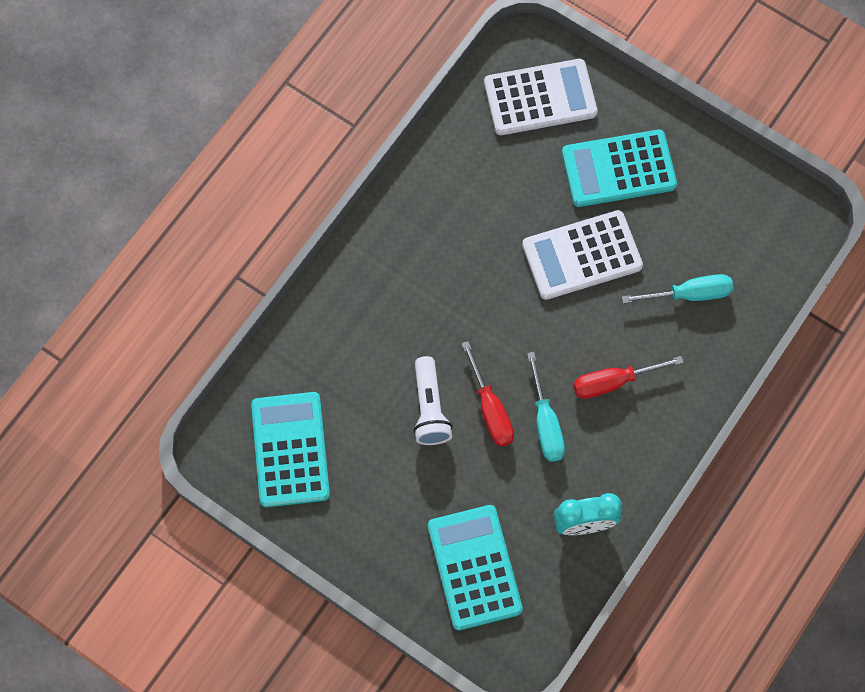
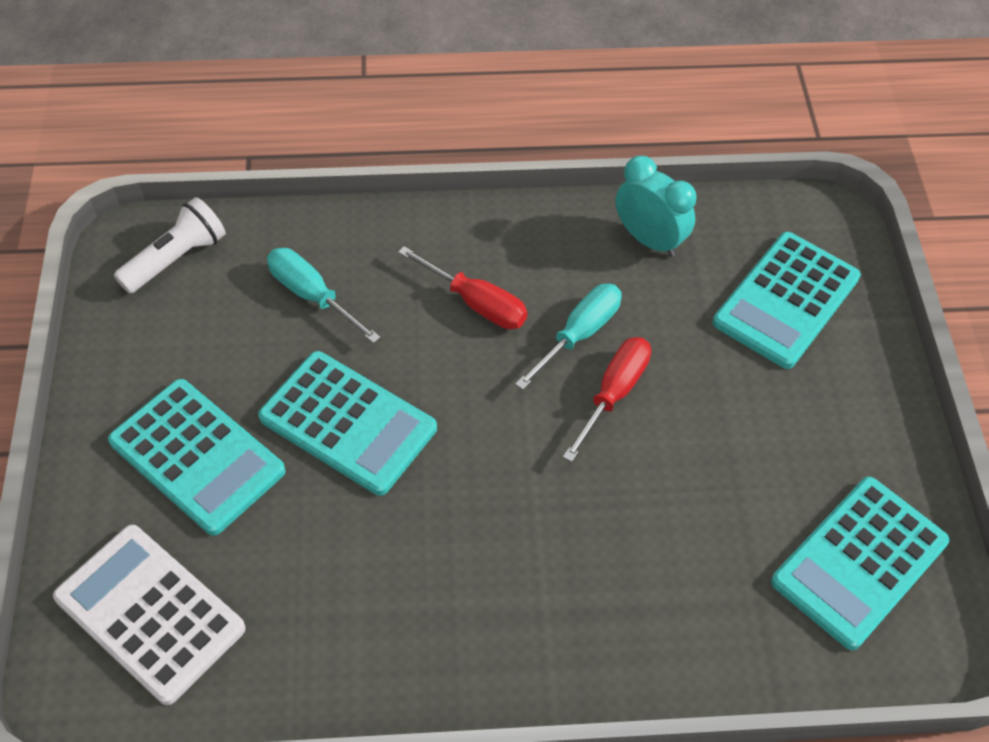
camera: 130 degrees left, 15 degrees down
(429, 408) = (670, 452): white flashlight -> white flashlight (176, 258)
(582, 255) = (348, 423): white calculator -> turquoise calculator

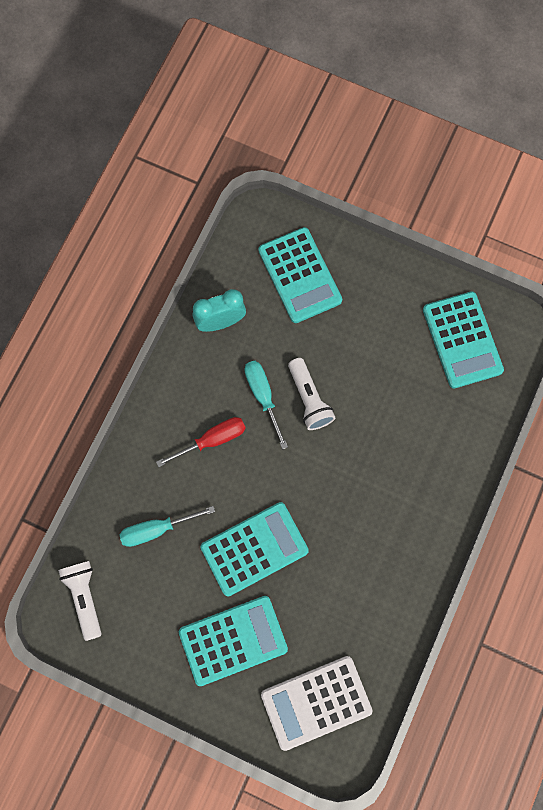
camera: 60 degrees left, 20 degrees up
(614, 393) = (309, 399): red screwdriver -> white flashlight

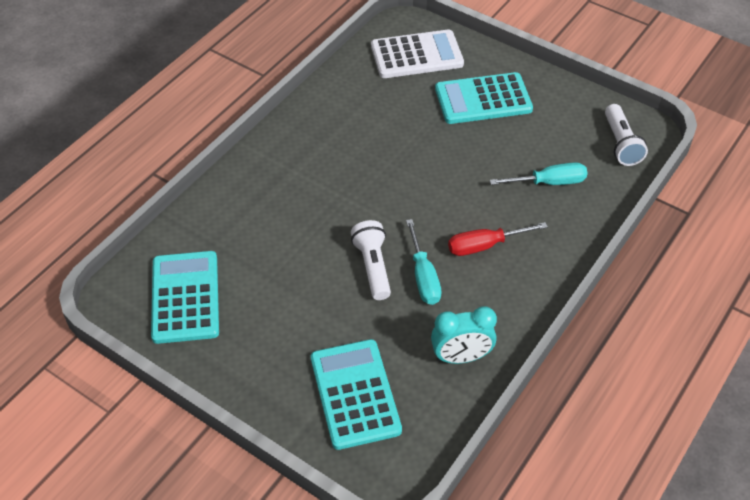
camera: 170 degrees left, 25 degrees down
(254, 549) = (453, 156): turquoise calculator -> none

